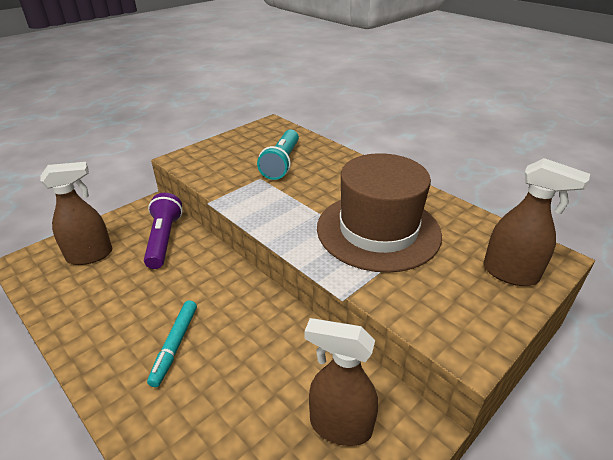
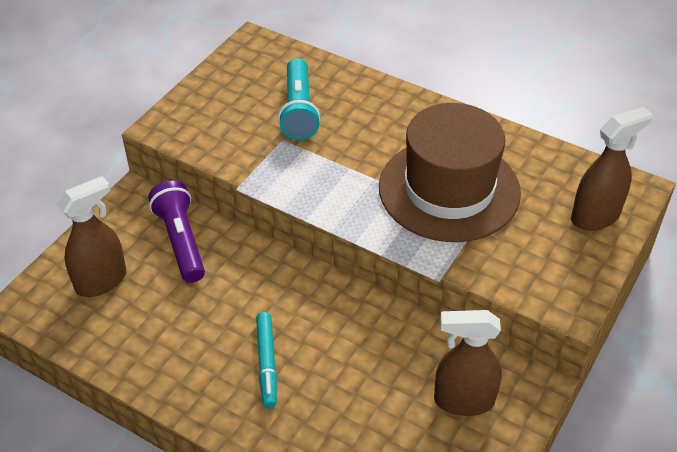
camera: 15 degrees left, 10 degrees up
(510, 274) = (595, 216): brown spray bottle -> brown spray bottle turned 45 degrees counterclockwise

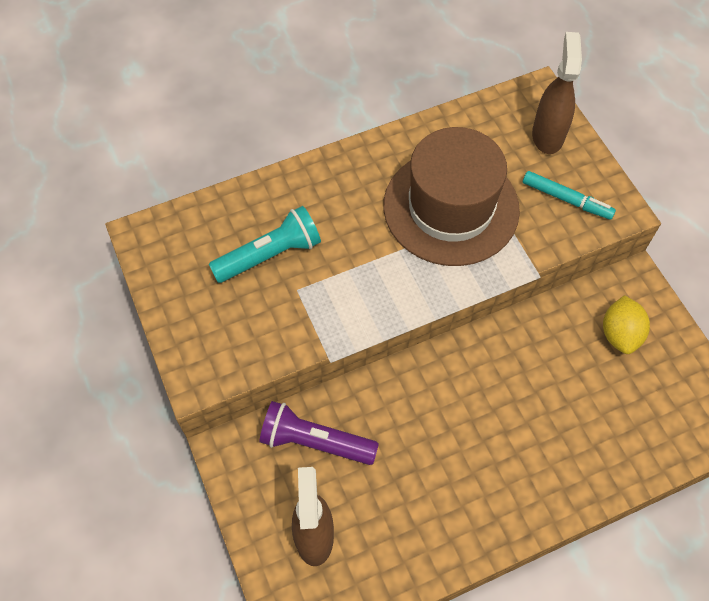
camera: 55 degrees left, 15 degrees up
(267, 363) = (498, 449): turquoise marker -> turquoise marker (566, 199)
(299, 110) = (270, 255): turquoise flashlight -> turquoise flashlight turned 60 degrees counterclockwise
(463, 400) = (620, 334): brown spray bottle -> yellow lemon

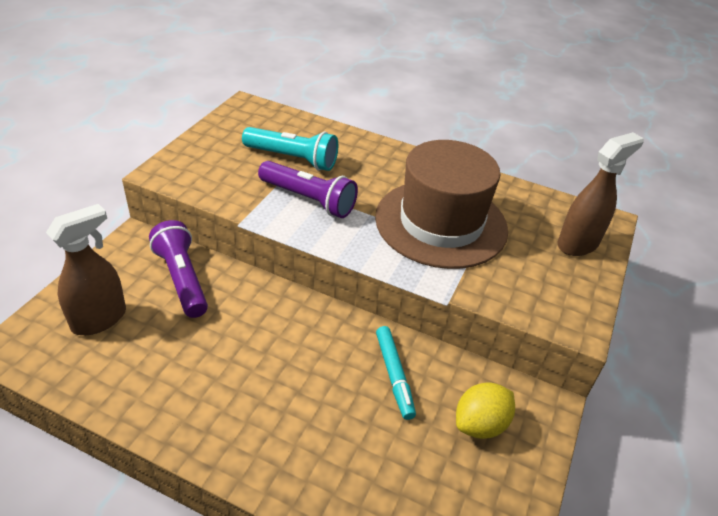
camera: 45 degrees right, 20 degrees down
(341, 283) = (308, 200): none -> purple flashlight
(566, 199) = (538, 284): turquoise marker -> turquoise marker (394, 375)

